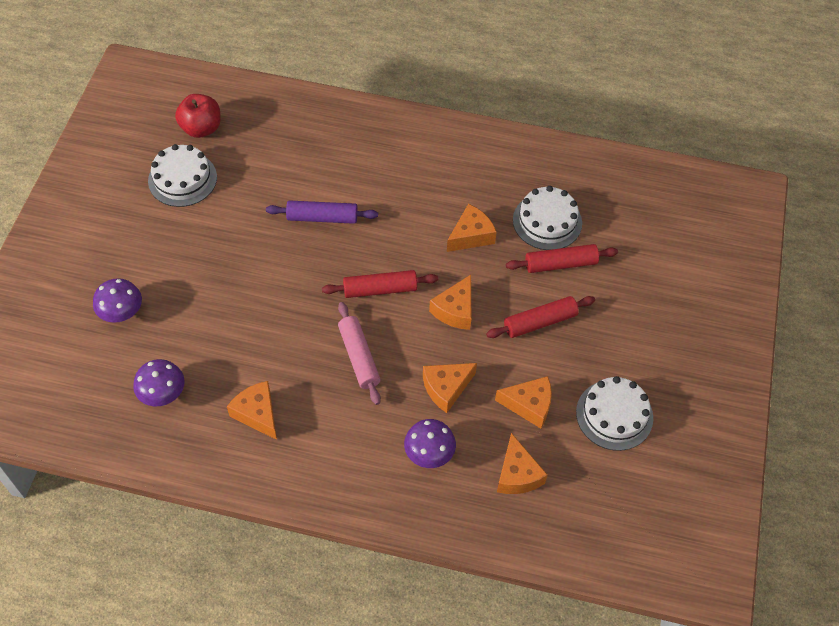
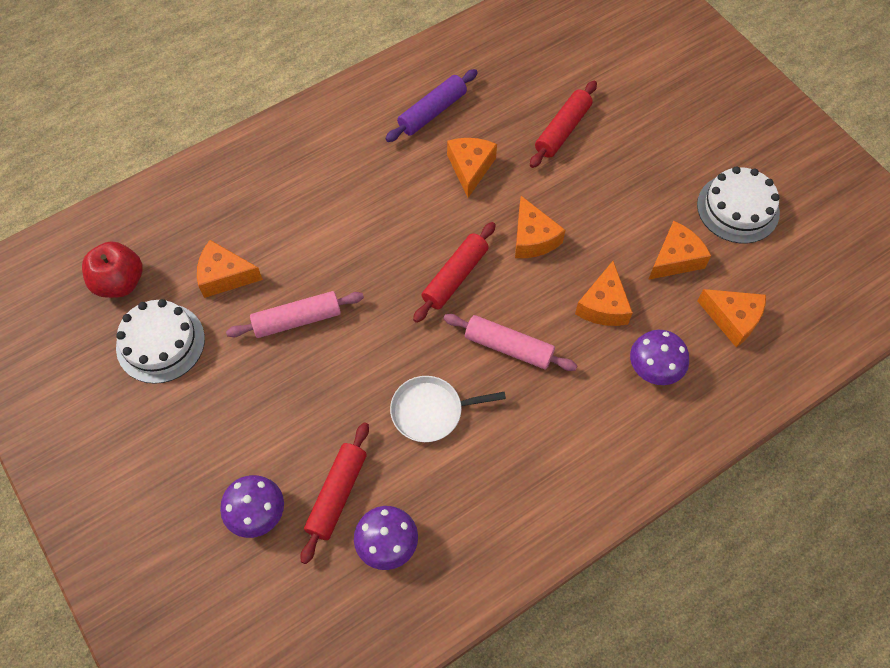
camera: 45 degrees left, 5 degrees up
(257, 413) = (489, 476): orange cheese -> orange cheese (224, 276)
(264, 232) = (297, 320): none -> pink rolling pin
(271, 348) = (430, 411): none -> white pan
(322, 218) = (332, 262): purple rolling pin -> purple rolling pin (432, 112)
(540, 322) = (604, 188): red rolling pin -> red rolling pin (337, 494)
(547, 221) = (512, 106): white cake -> none

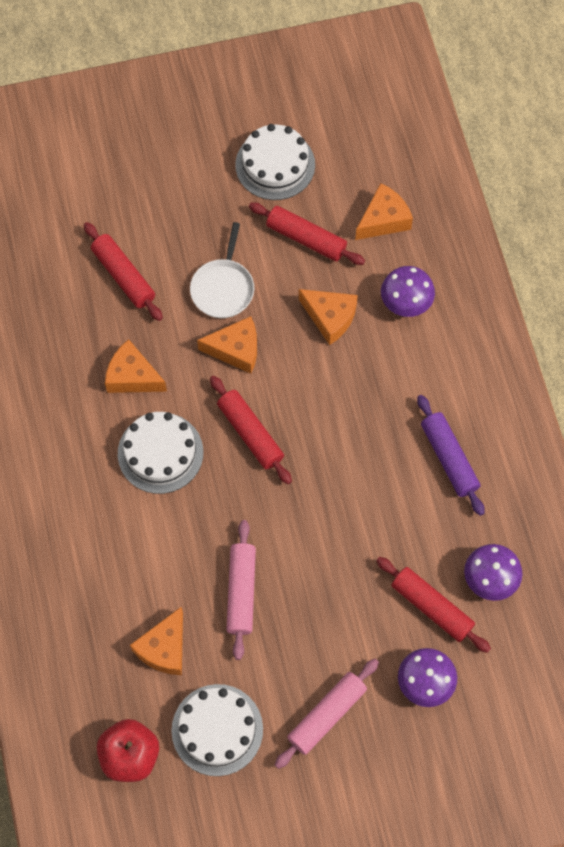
camera: 70 degrees left, 5 degrees up
(407, 213) = (160, 453): none -> white cake
(430, 411) = (380, 502): white pan -> white pan (223, 288)
(432, 112) = (47, 388): purple rolling pin -> purple rolling pin (449, 458)
(508, 347) = (341, 413): pink rolling pin -> pink rolling pin (327, 715)
(675, 259) = (306, 238): orange cheese -> red rolling pin

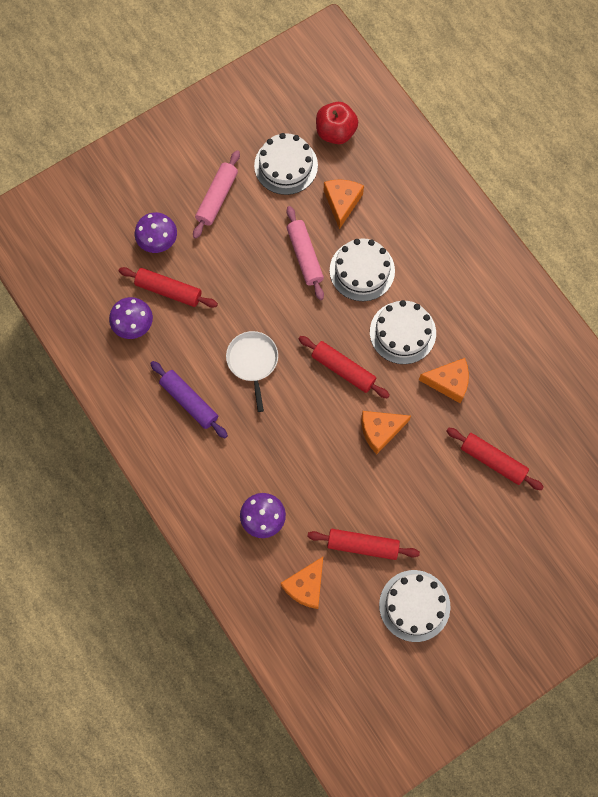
camera: 160 degrees right, 5 degrees up
(176, 547) = (362, 270): none -> white cake
(223, 288) = (411, 478): white pan -> white pan (253, 361)
(330, 317) = (318, 483): orange cheese -> none

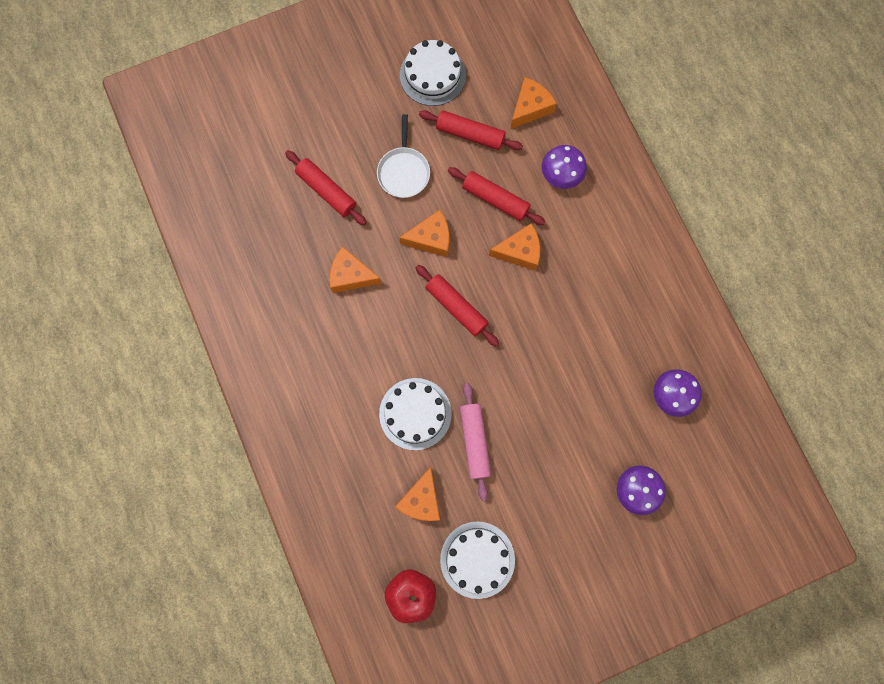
camera: 170 degrees left, 5 degrees up
(168, 290) = (629, 427): red rolling pin -> red rolling pin (495, 199)
(189, 402) = (620, 301): purple rolling pin -> none
(217, 198) = (563, 531): pink rolling pin -> none
(253, 361) = (549, 332): white pan -> white pan (403, 172)
(292, 433) = (520, 251): none -> orange cheese
(402, 332) = (386, 336): white cake -> none

